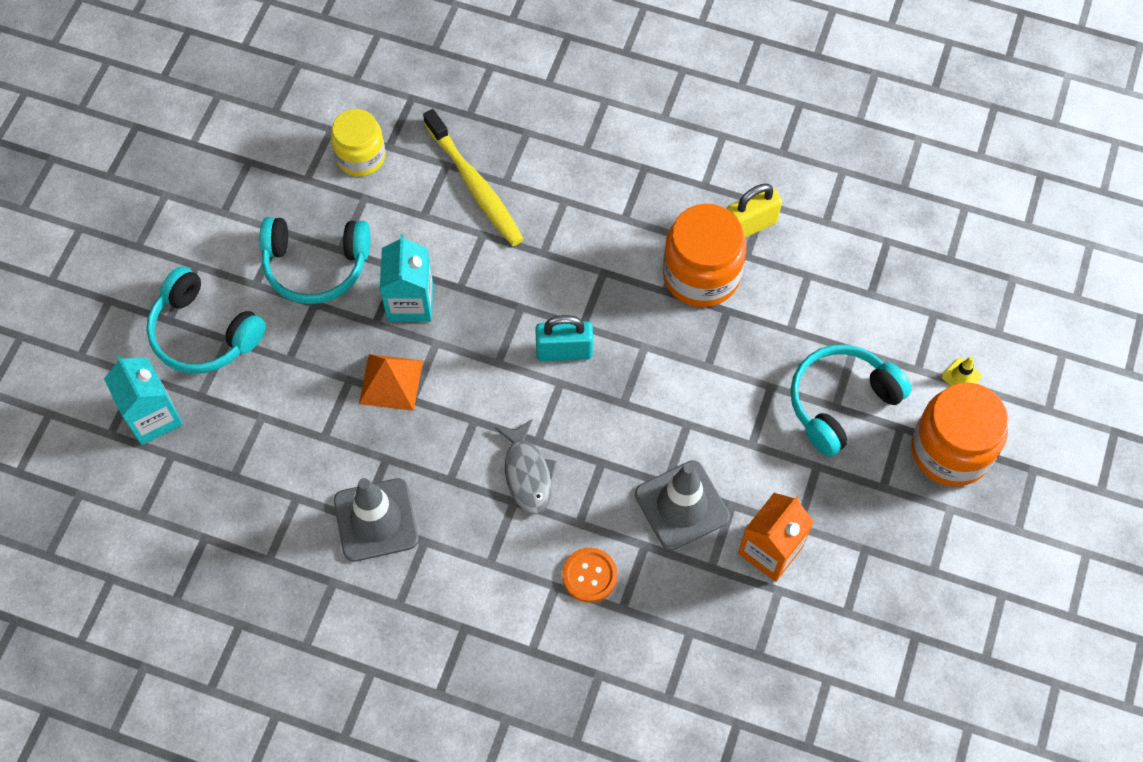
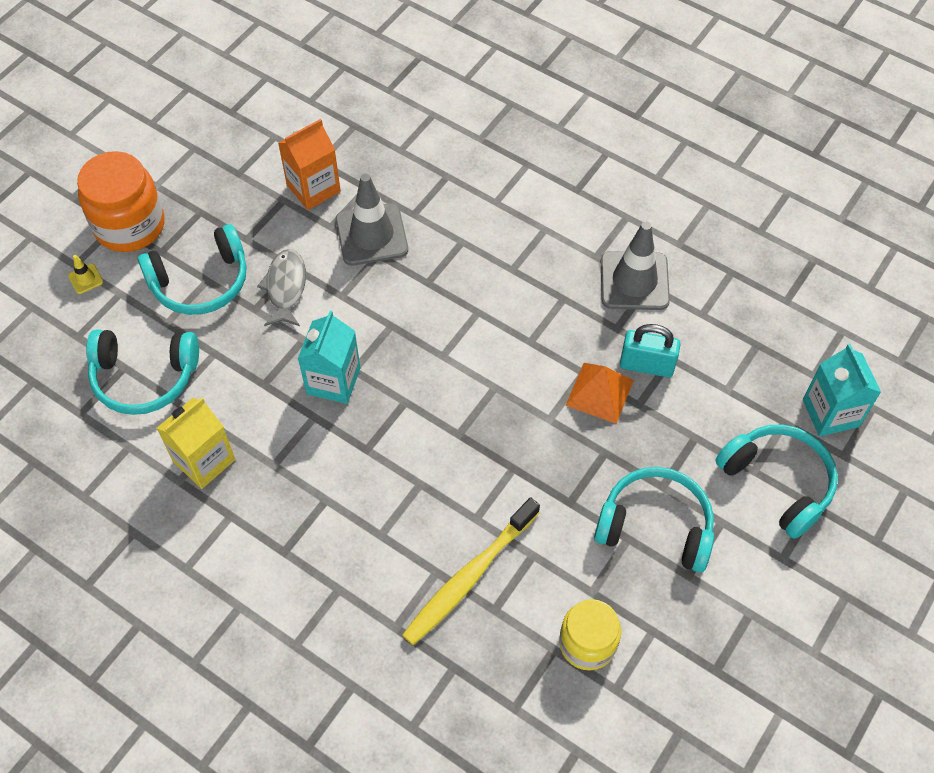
camera: 165 degrees left, 5 degrees down
(410, 302) = (565, 464): turquoise carton -> turquoise carton (333, 381)
(474, 185) = (470, 576): yellow toothbrush -> yellow toothbrush turned 120 degrees counterclockwise
(527, 474) = (494, 287): grey fish -> grey fish (285, 287)
(564, 351) = (429, 382): turquoise padlock -> turquoise padlock (646, 365)
(589, 575) = (465, 203): orange button -> none
(701, 275) = (273, 423): orange jar -> none
(750, 226) = (204, 460): yellow padlock -> yellow carton
(845, 288) = (144, 377): none -> turquoise headphones

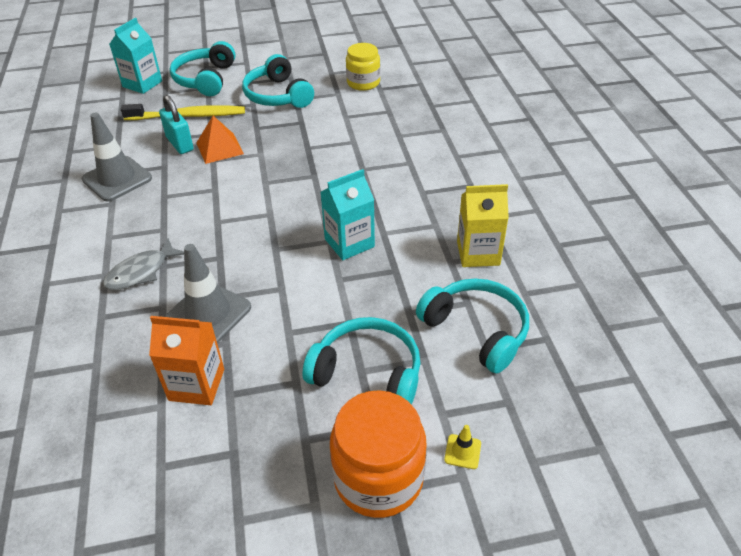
camera: 135 degrees left, 15 degrees down
(285, 287) = (311, 321): grey fish -> grey fish (141, 272)
(470, 576) = (385, 125): yellow toothbrush -> yellow toothbrush (187, 116)

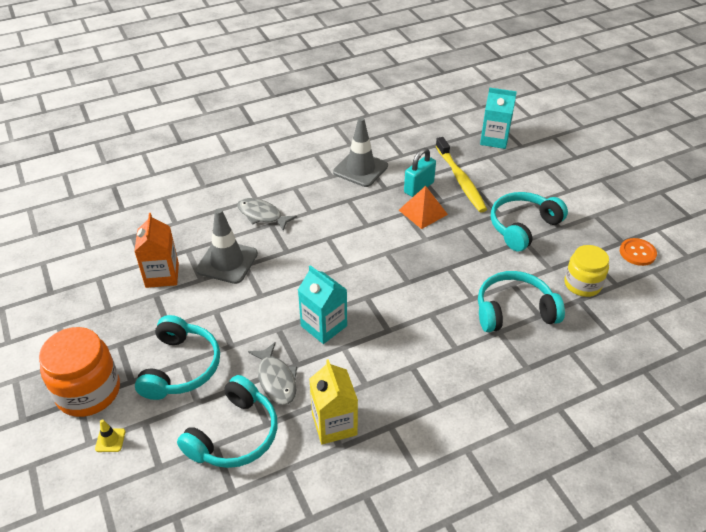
camera: 75 degrees right, 0 degrees up
(205, 79) = (523, 173): turquoise headphones -> turquoise headphones (514, 311)
(341, 50) = (637, 253): none -> orange button
(411, 289) = (276, 380): none -> grey fish

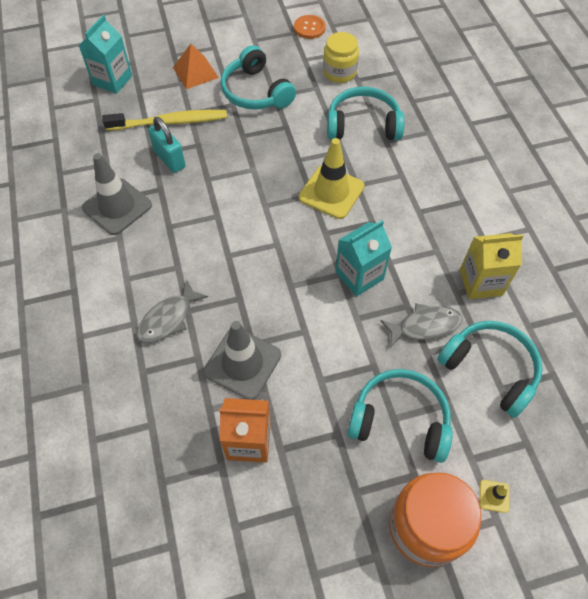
camera: 80 degrees left, 15 degrees up
(416, 295) = (331, 192): none -> yellow traffic cone
(423, 212) = (211, 163): orange pyramid -> orange pyramid (195, 72)
(514, 311) = (363, 125): turquoise headphones -> turquoise headphones turned 90 degrees clockwise

